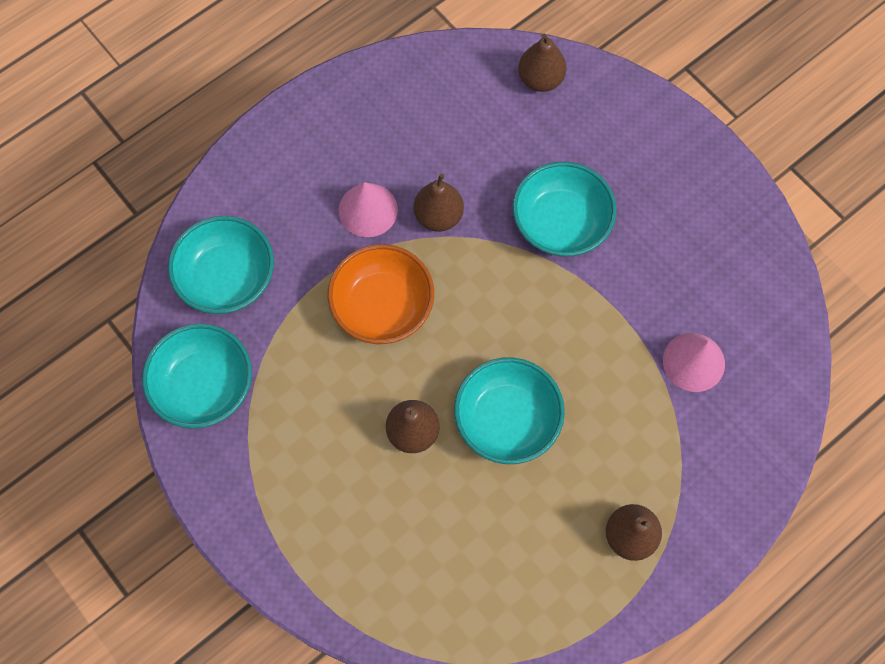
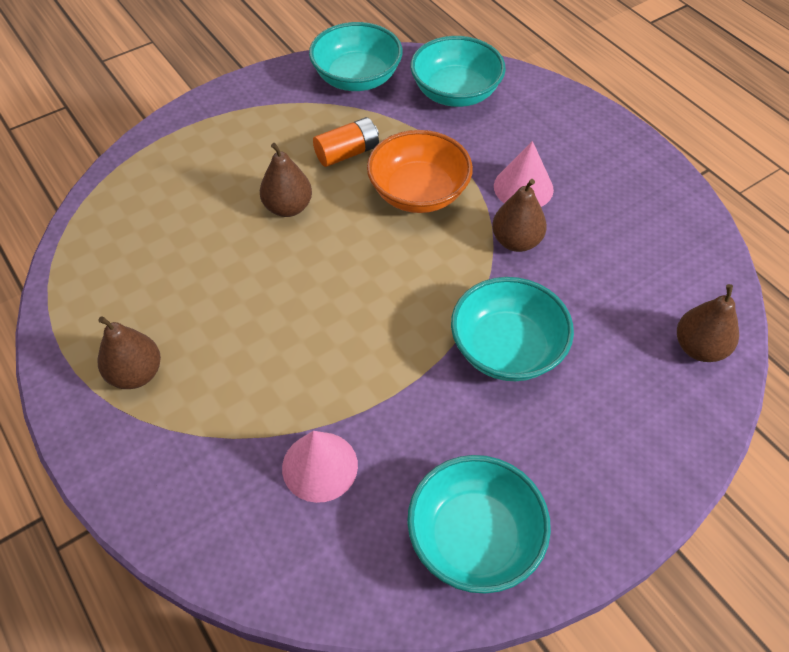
camera: 95 degrees right, 15 degrees down
(329, 382) = (347, 153): none -> orange battery
(507, 420) = (285, 280): turquoise bowl -> turquoise bowl (474, 538)

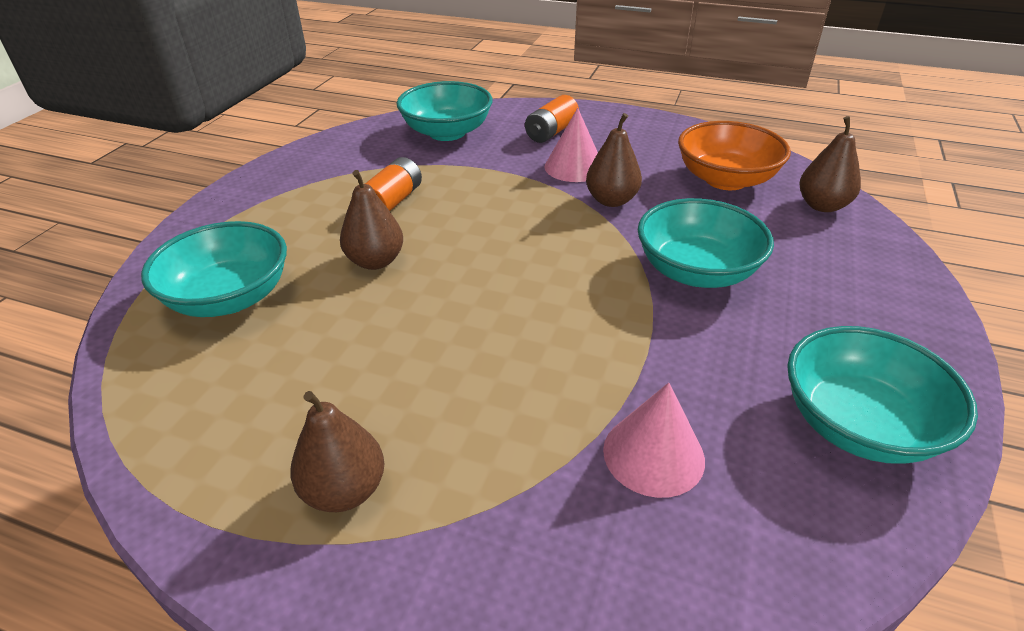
camera: 35 degrees left, 15 degrees down
(357, 78) = (345, 152): turquoise bowl -> turquoise bowl (229, 298)
(418, 193) = (491, 202): orange bowl -> orange bowl (725, 179)
(545, 135) = (551, 132): none -> orange battery

